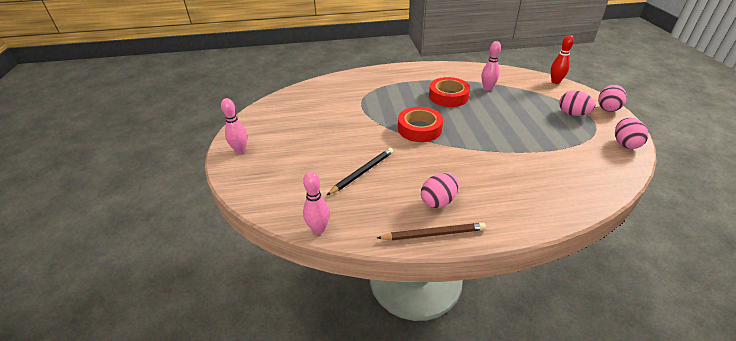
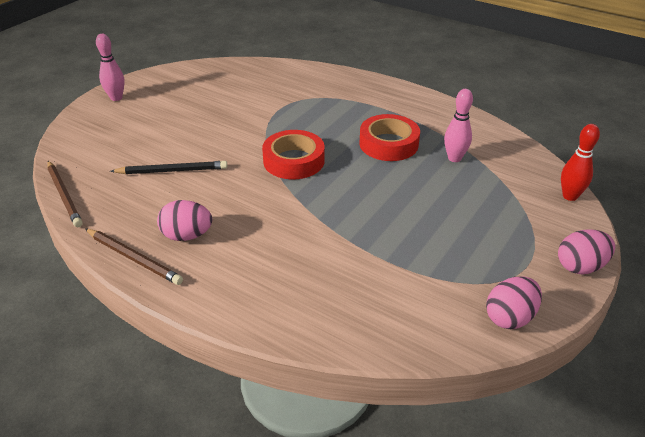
camera: 40 degrees right, 0 degrees up
(318, 229) = (64, 195): pink bowling pin -> brown pencil
(572, 114) = (510, 244): pink egg -> none

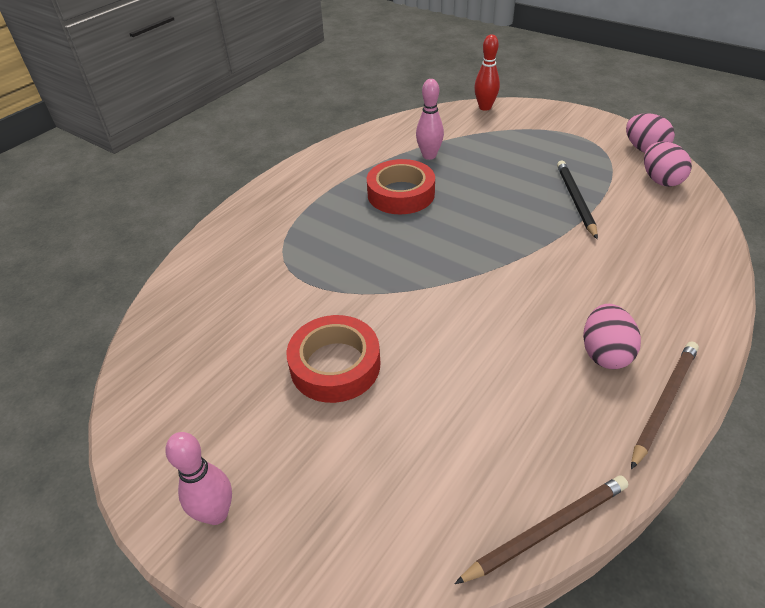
camera: 85 degrees left, 5 degrees up
(172, 170) = (464, 387): black pencil -> black pencil (575, 200)
(294, 161) = (436, 265): red tape -> red tape (335, 365)
(580, 266) = (574, 115): pink egg -> pink egg (660, 180)

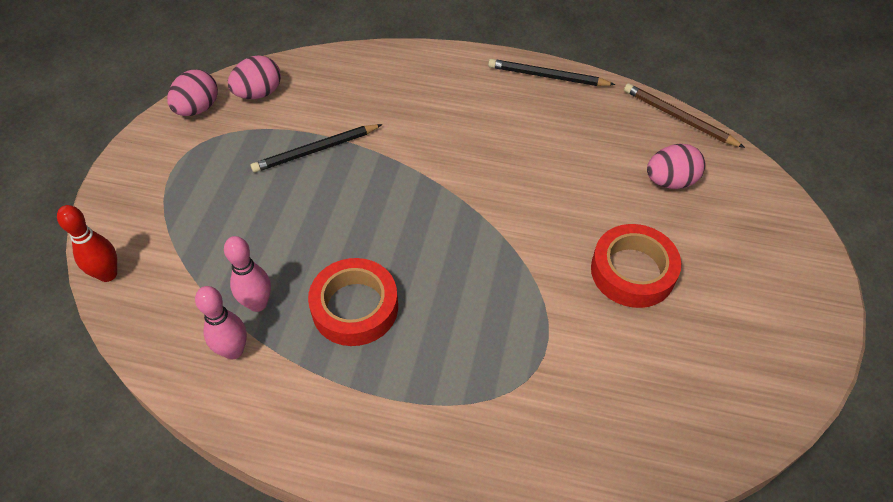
camera: 115 degrees left, 10 degrees up
(216, 513) = (801, 290): pink bowling pin -> pink bowling pin (233, 350)
(604, 353) = (518, 108): pink egg -> pink egg (670, 181)
(663, 402) = (547, 76): brown pencil -> black pencil

